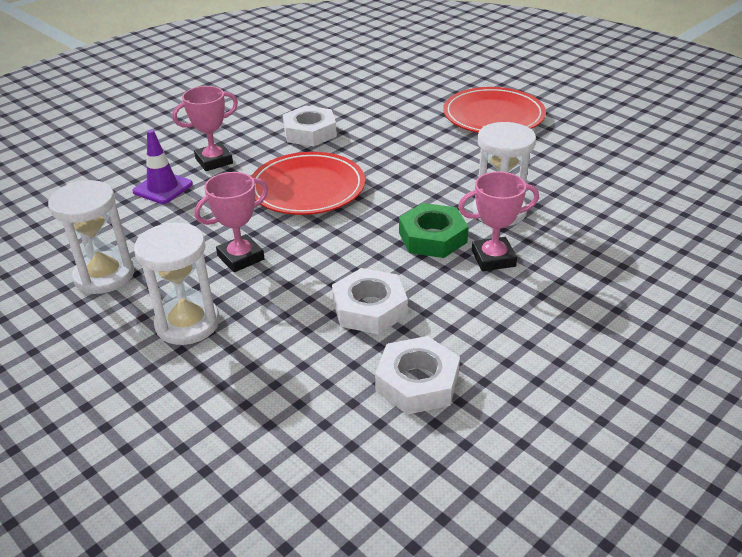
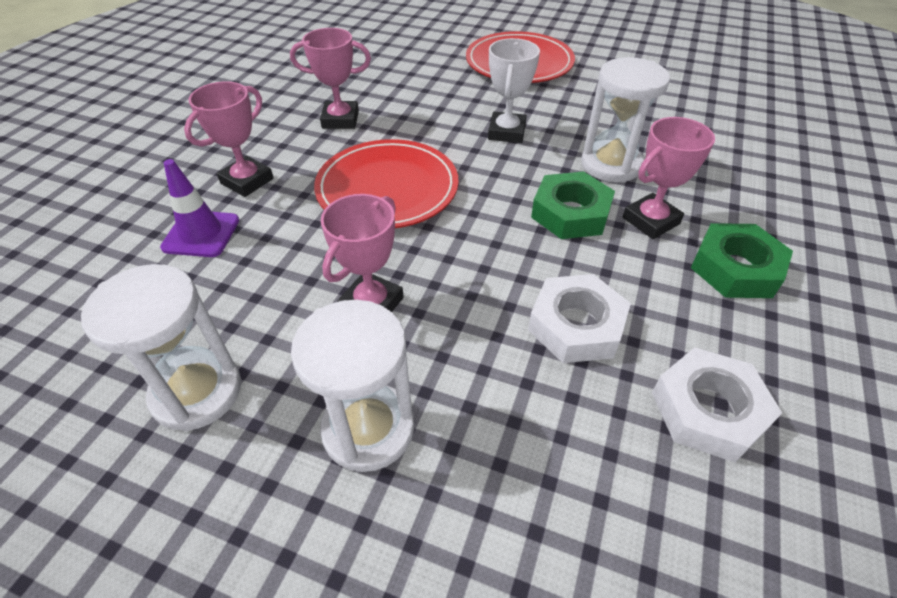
camera: 25 degrees left, 10 degrees up
(310, 132) = (340, 120): white nut -> pink trophy
(433, 168) = (506, 132): none -> white trophy
(531, 307) = (735, 268): none -> green nut

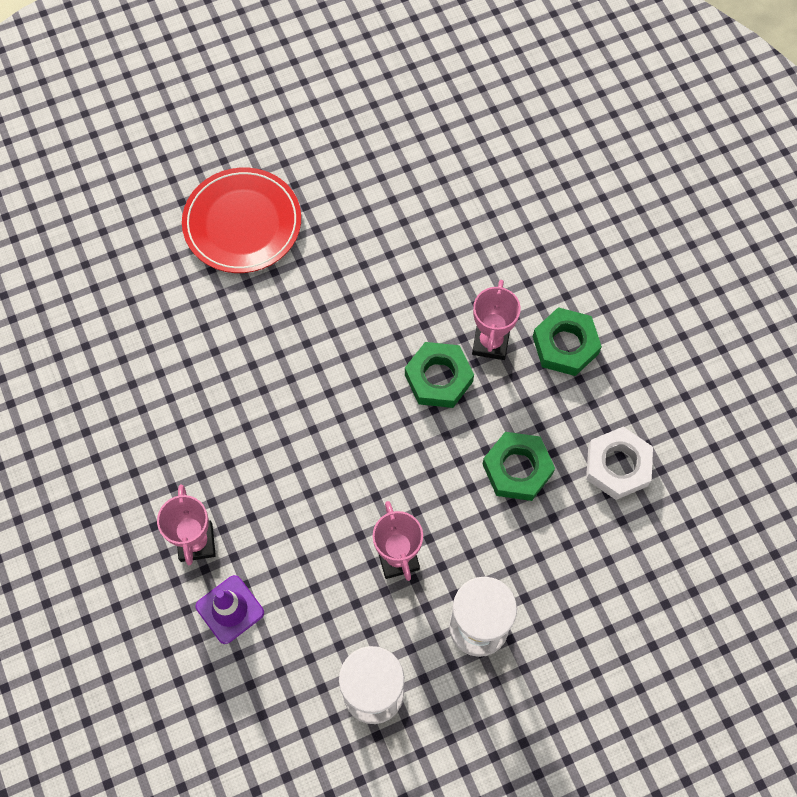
camera: 45 degrees left, 20 degrees up
(340, 120) = (181, 422): pink trophy -> none
(387, 188) = (301, 461): red plate -> none
(506, 132) = (321, 328): white trophy -> none
(576, 325) = (517, 469): white nut -> green nut
(611, 165) = (423, 304): white hourglass -> none

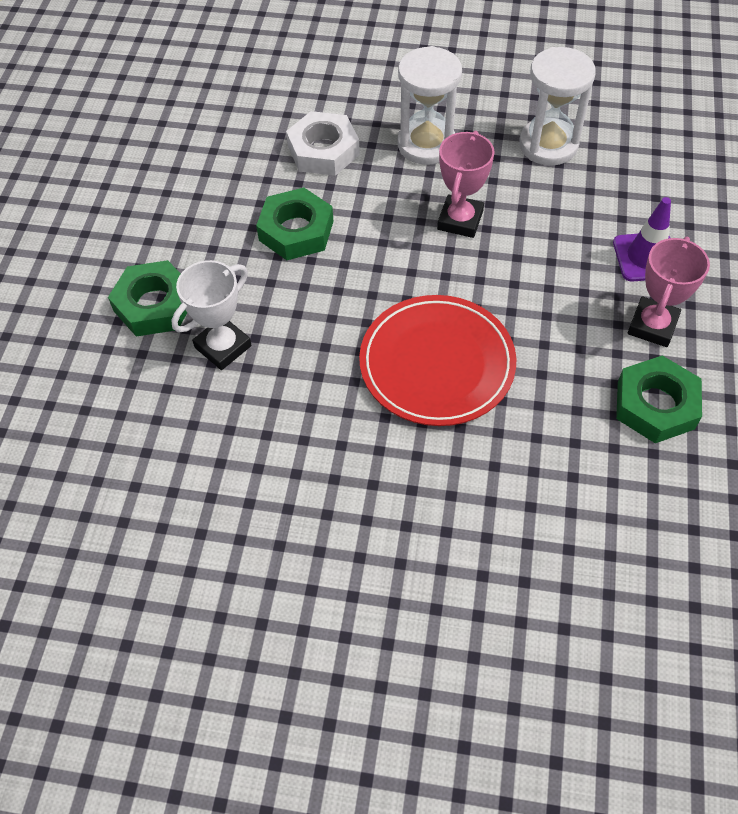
camera: 145 degrees left, 10 degrees down
(242, 223) = (399, 656): red plate -> red plate (437, 364)
(438, 378) = (303, 342): green nut -> green nut (655, 405)
(490, 342) = (223, 346): pink trophy -> white trophy
(617, 466) = (207, 189): white nut -> white nut (323, 150)

